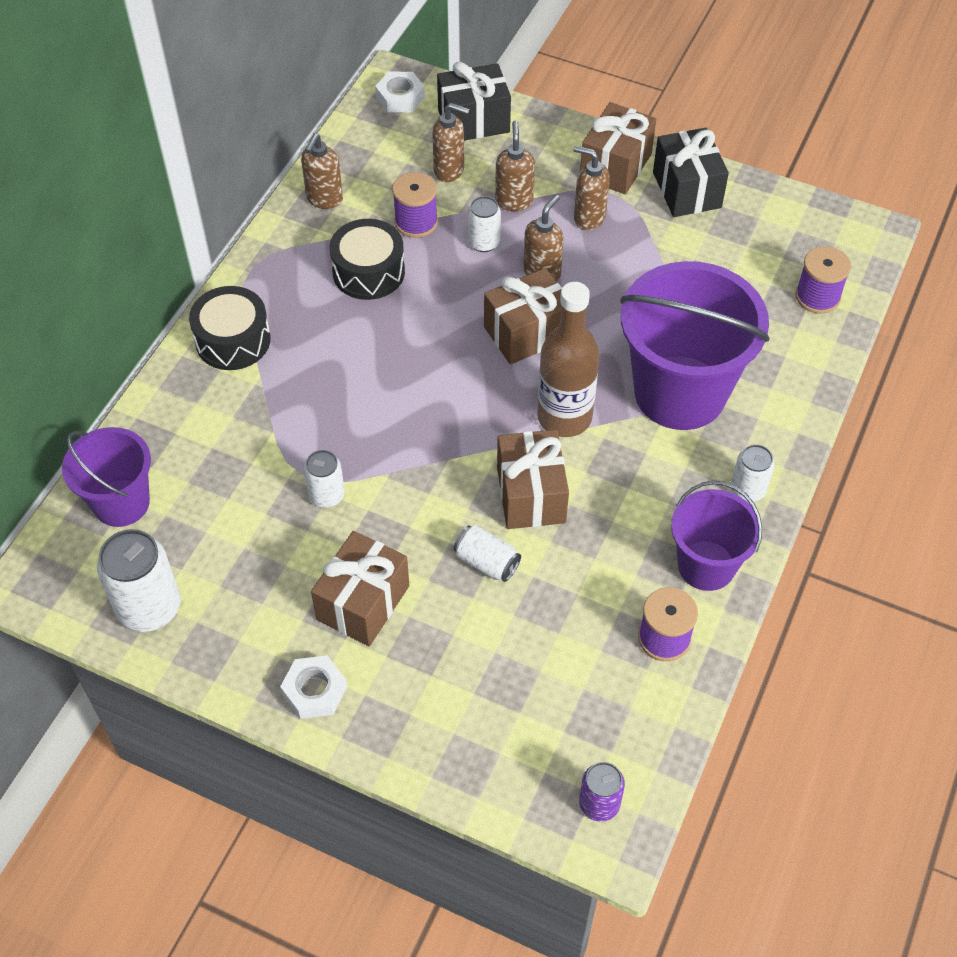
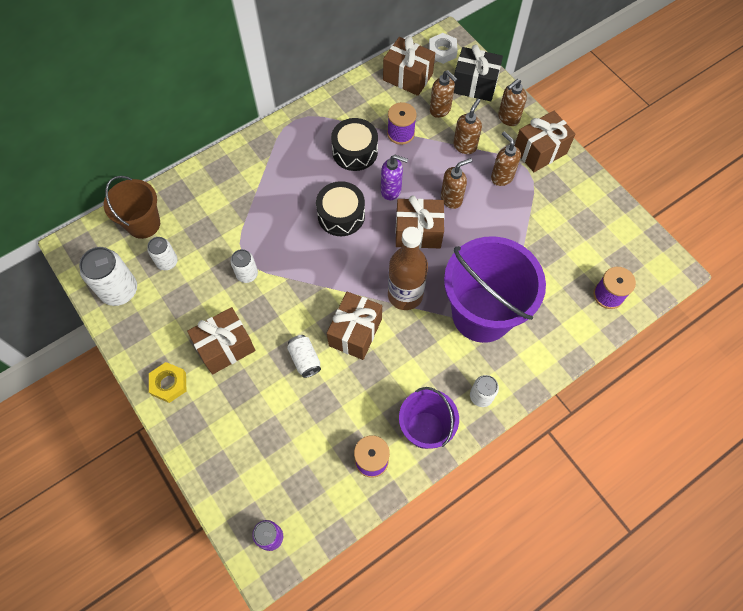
camera: 30 degrees right, 10 degrees up
(121, 503) = (143, 224): purple bucket -> brown bucket
(233, 340) = (257, 158): black drum -> black drum (341, 215)
(314, 691) = (169, 384): white nut -> yellow nut
(324, 199) = (359, 96): brown soap dispenser -> brown soap dispenser (508, 118)
(375, 148) = (407, 77): none -> brown gift
(454, 298) = (391, 190): none -> purple soap dispenser
(484, 242) = (430, 164): white can -> white can (167, 262)
(686, 190) = (573, 187): black gift -> none

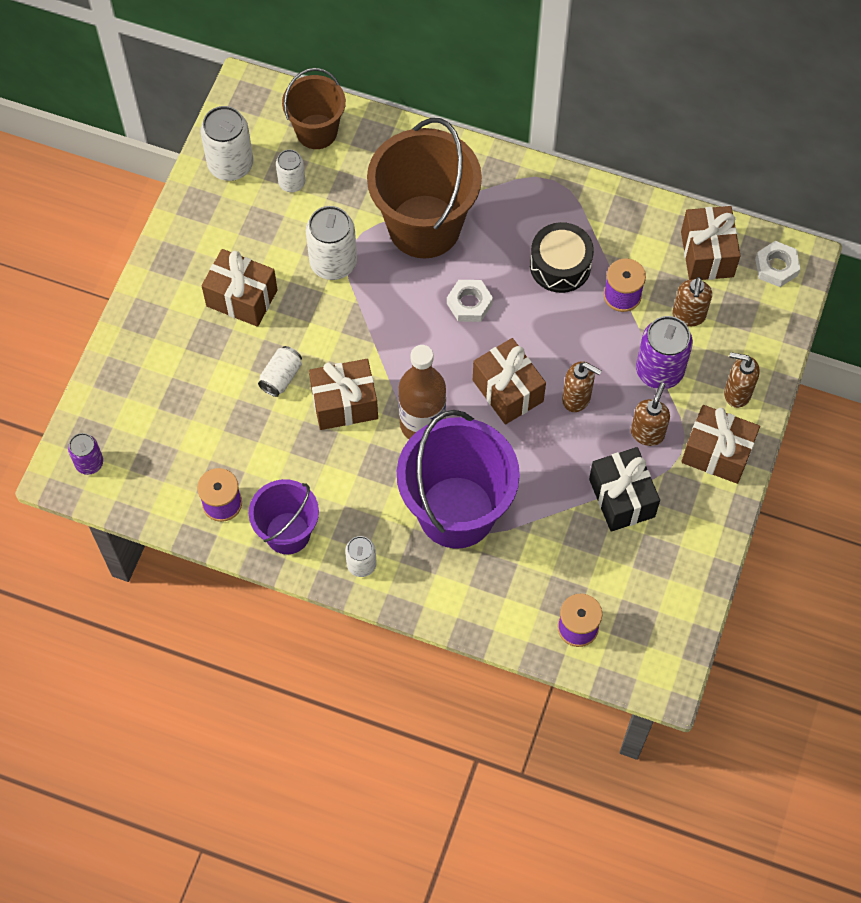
camera: 55 degrees right, 0 degrees up
(169, 384) = (170, 276): yellow nut -> none
(247, 274) = (333, 263): white can -> white can, size x1.72
(266, 206) = (424, 226): none -> brown bucket
(341, 215) = (469, 303): black drum -> white nut
(391, 190) = (539, 332): purple soap dispenser -> none
(465, 146) = (659, 370): brown soap dispenser -> purple can
(474, 85) = (755, 330): black gift -> black gift (622, 498)

